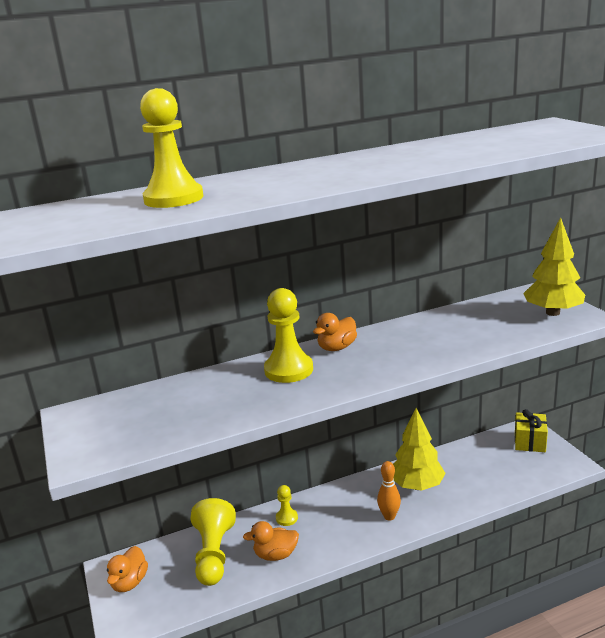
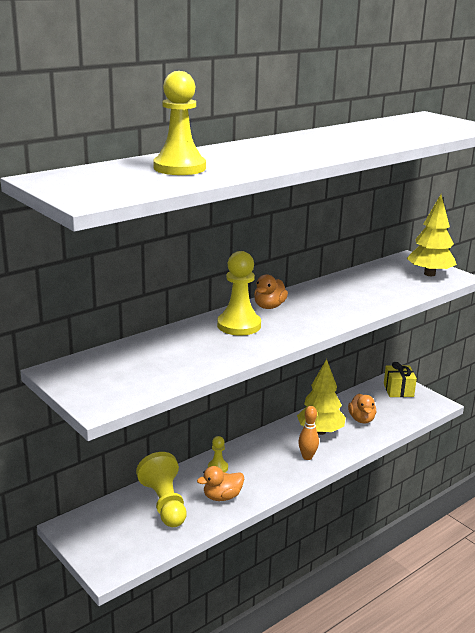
camera: 20 degrees left, 0 degrees up
(130, 582) = (95, 535): orange duck -> orange duck (361, 419)

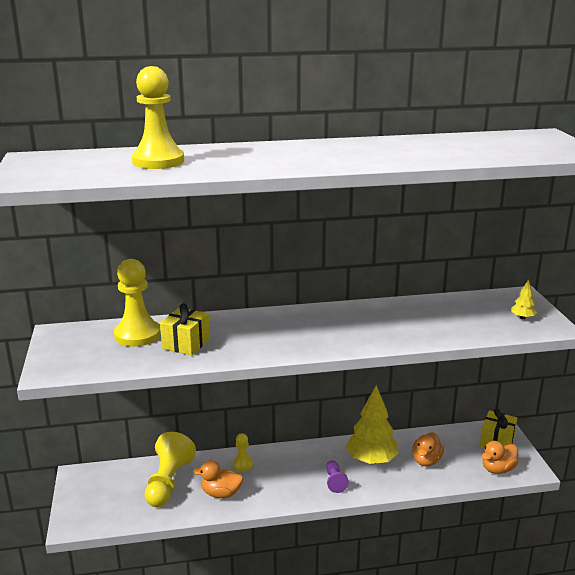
camera: 30 degrees right, 0 degrees up
(197, 351) = (186, 344): none -> yellow gift
(239, 325) = (253, 328): yellow pawn -> yellow pawn (137, 335)
(269, 306) = (305, 316): orange duck -> orange duck (498, 469)
(307, 457) = (335, 481): orange bowling pin -> purple pawn
(429, 274) = (522, 318): yellow tree -> yellow tree, size x0.44

